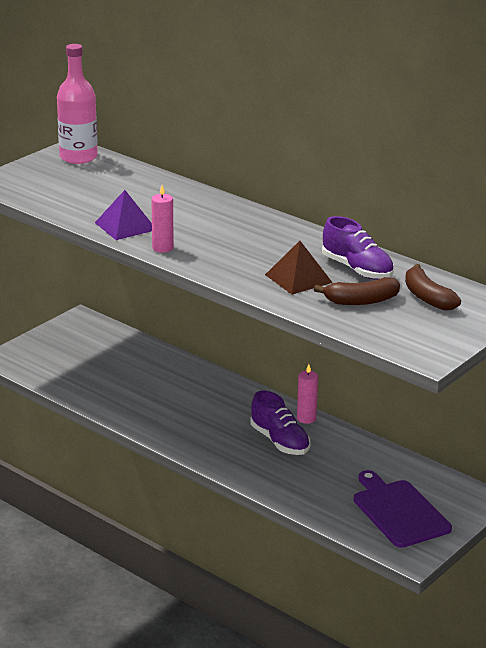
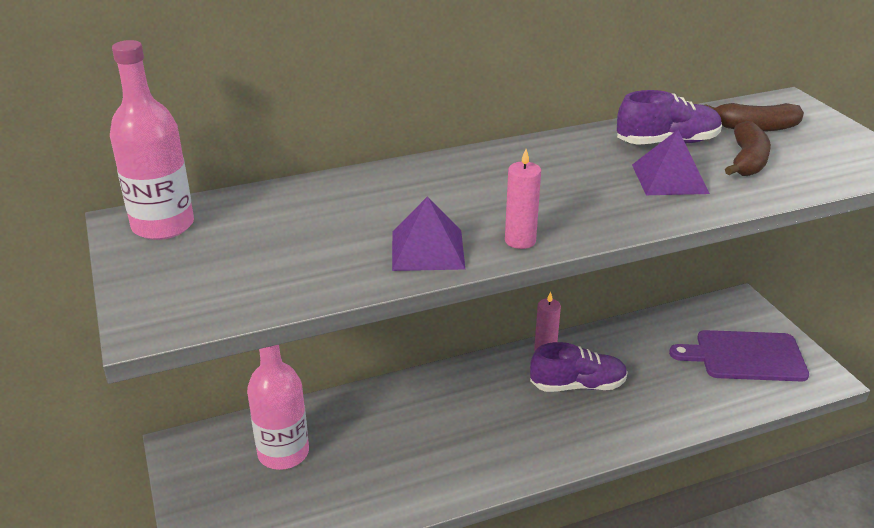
camera: 60 degrees left, 5 degrees up
(106, 352) = (283, 453): none -> pink bottle
(298, 278) = (669, 178): brown pyramid -> purple pyramid

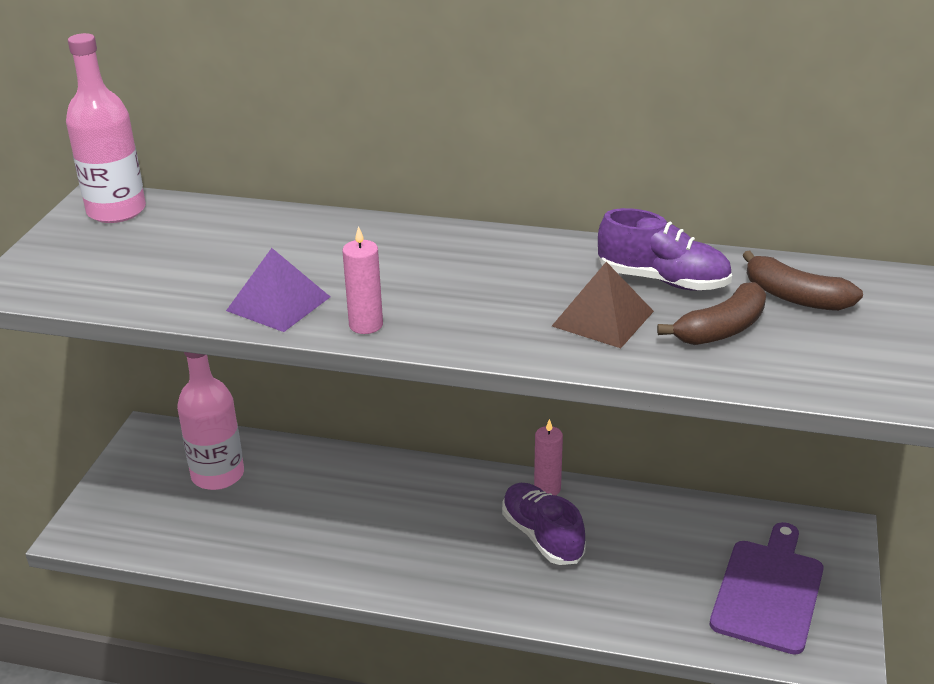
camera: 35 degrees right, 0 degrees up
(577, 385) = (542, 536): purple shoe -> purple shoe turned 150 degrees counterclockwise
(669, 178) = (603, 318): purple pyramid -> brown pyramid
(745, 356) = (769, 591): purple cutting board -> purple cutting board turned 75 degrees clockwise

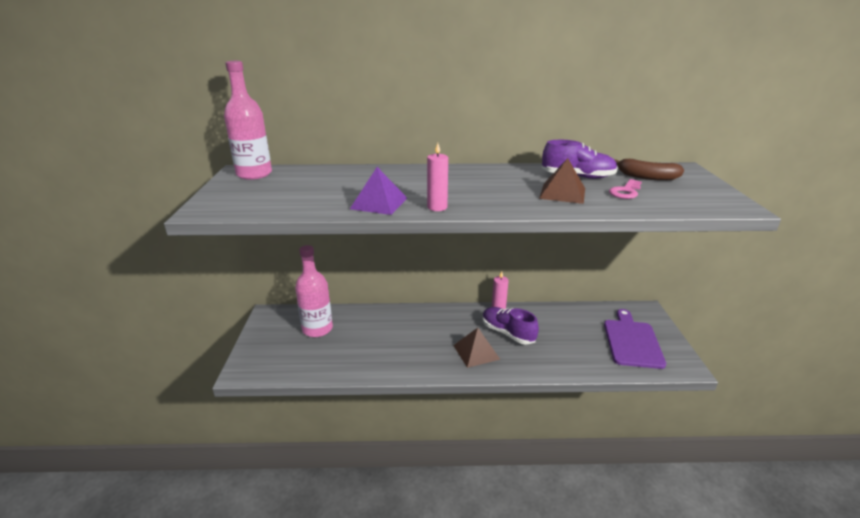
camera: 15 degrees left, 5 degrees down
(468, 563) = (476, 352): none -> brown pyramid
(721, 329) = (625, 192): brown banana -> pink key

